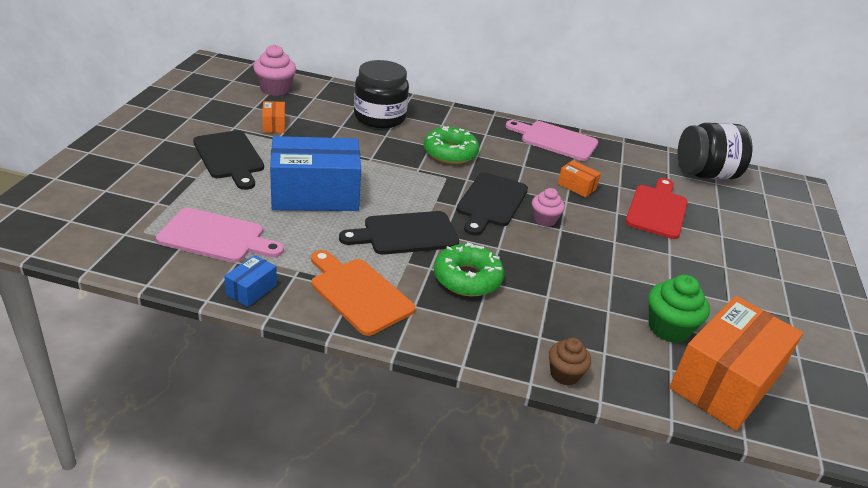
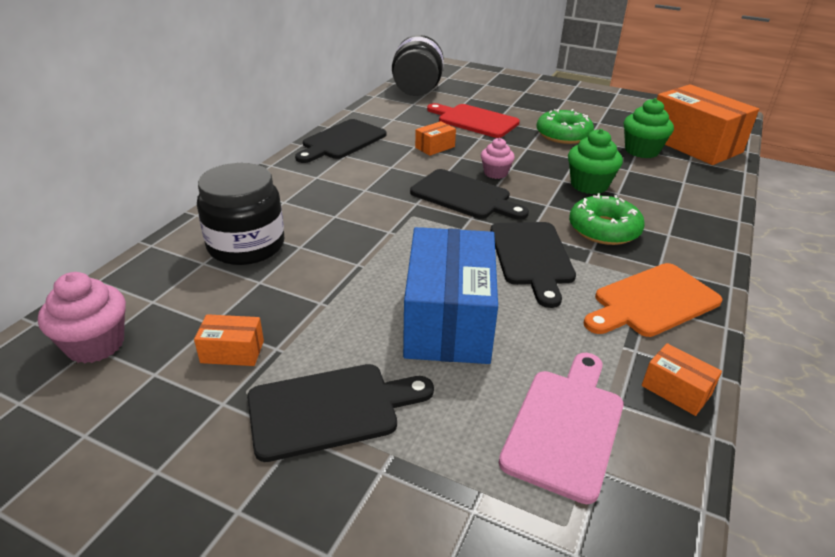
camera: 75 degrees left, 0 degrees up
(251, 290) = (676, 390): blue box -> orange box
(450, 153) = (356, 205): green donut -> green donut (563, 135)
(553, 277) = (589, 185): none -> green cupcake
(555, 140) = (341, 141): pink cutting board -> black cutting board
(564, 374) = (720, 203): brown cupcake -> none

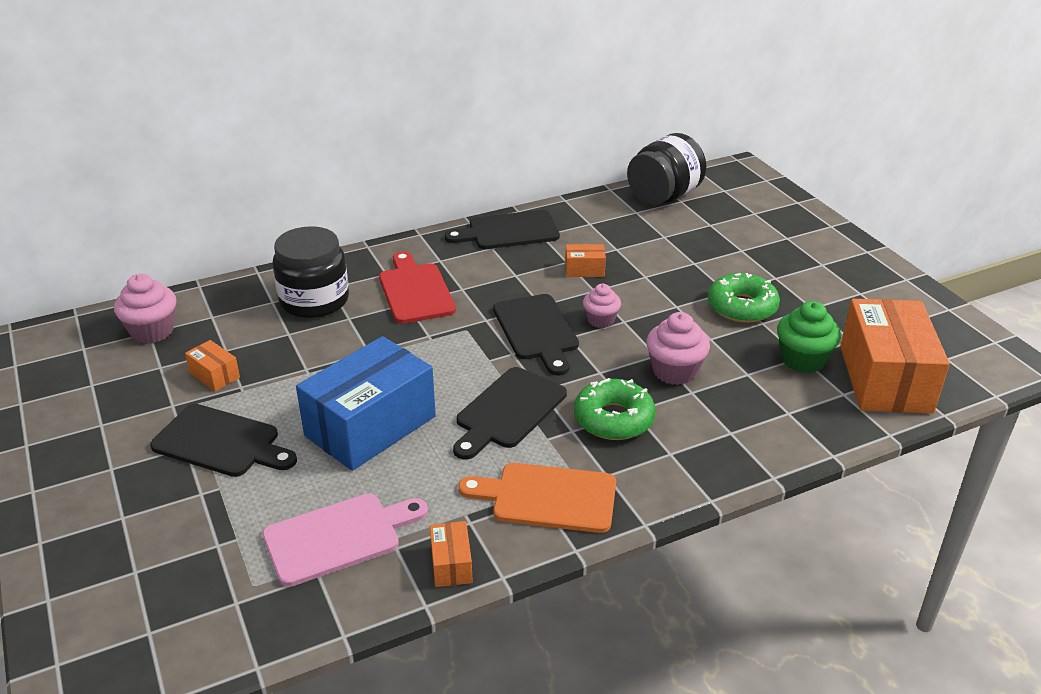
camera: 40 degrees right, 0 degrees up
(475, 120) = (671, 254): red cutting board -> red cutting board (415, 291)
(589, 185) = (674, 371): green cupcake -> pink cupcake

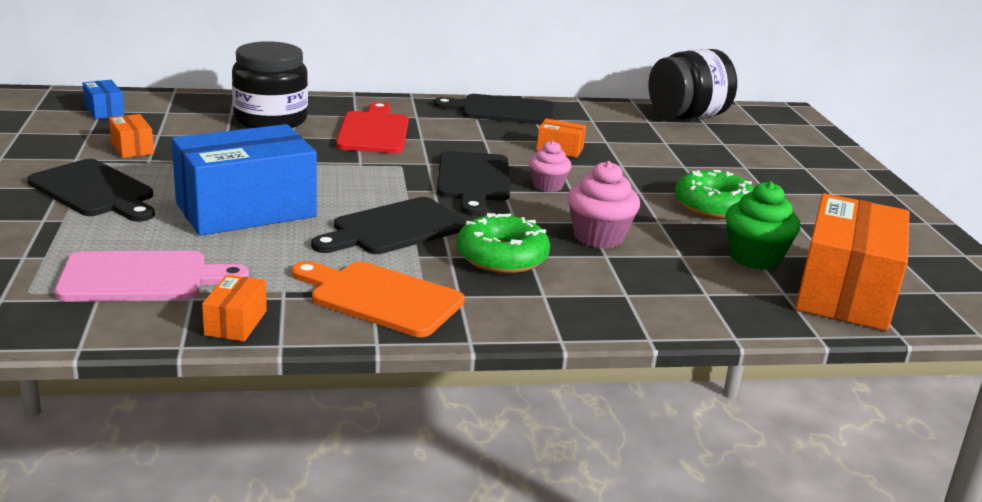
camera: 15 degrees right, 10 degrees down
(152, 331) = (104, 110): pink cupcake -> blue box

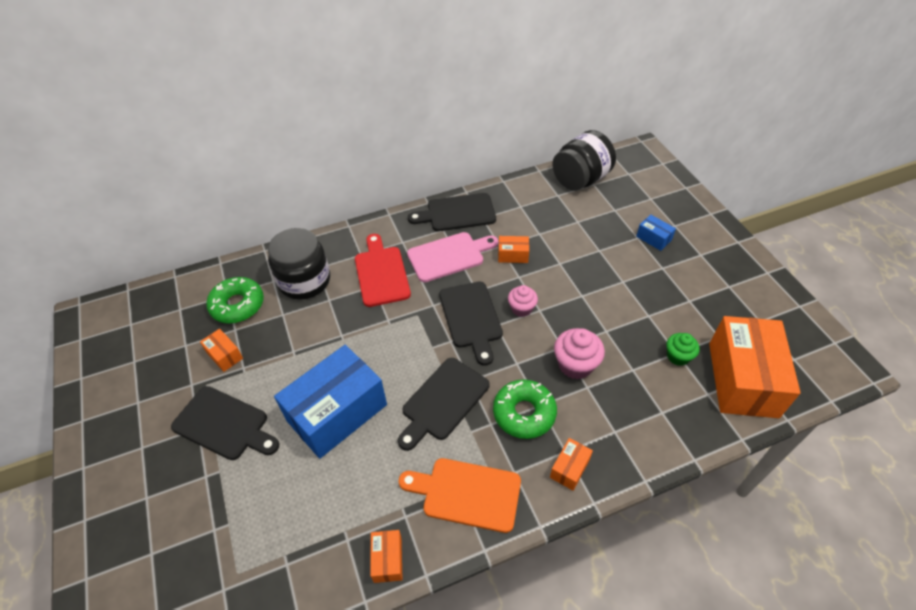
camera: 10 degrees left, 25 degrees up
(104, 110) = (182, 308): blue box -> blue box (653, 238)
(141, 278) = (304, 527): pink cutting board -> pink cutting board (449, 256)
(541, 308) = (569, 468): none -> orange box
(713, 206) = (633, 298): green donut -> green donut (237, 305)
(754, 258) = (678, 356): green cupcake -> green cupcake, size x0.65

